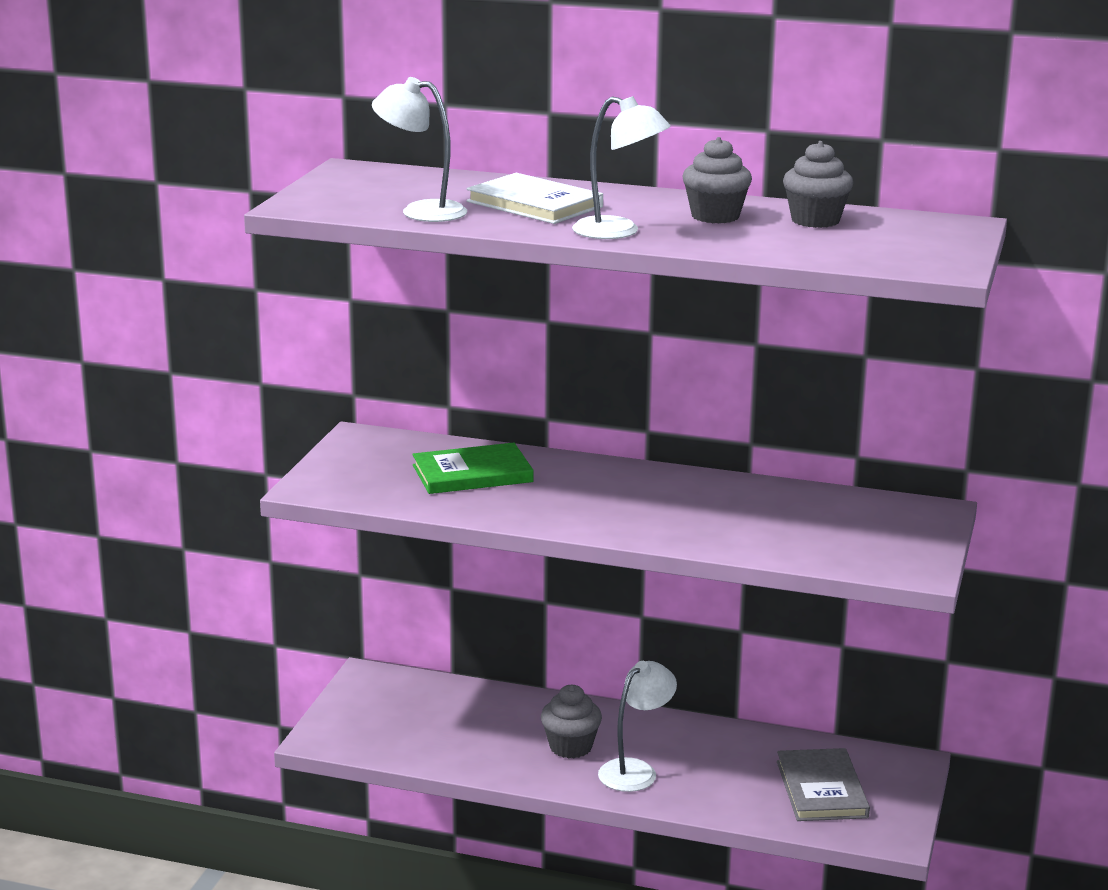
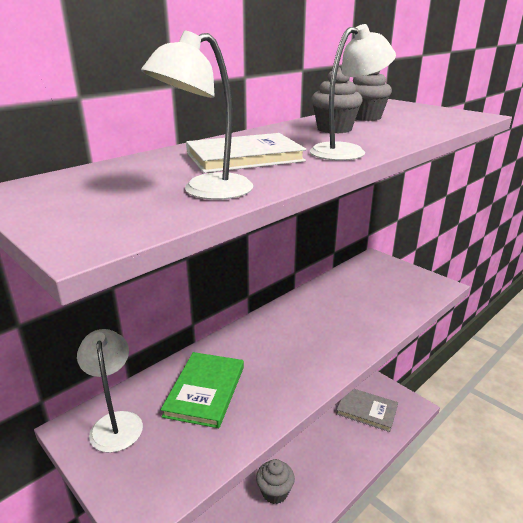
camera: 60 degrees left, 5 degrees up
(635, 770) = (314, 473): white lamp -> white lamp (116, 422)

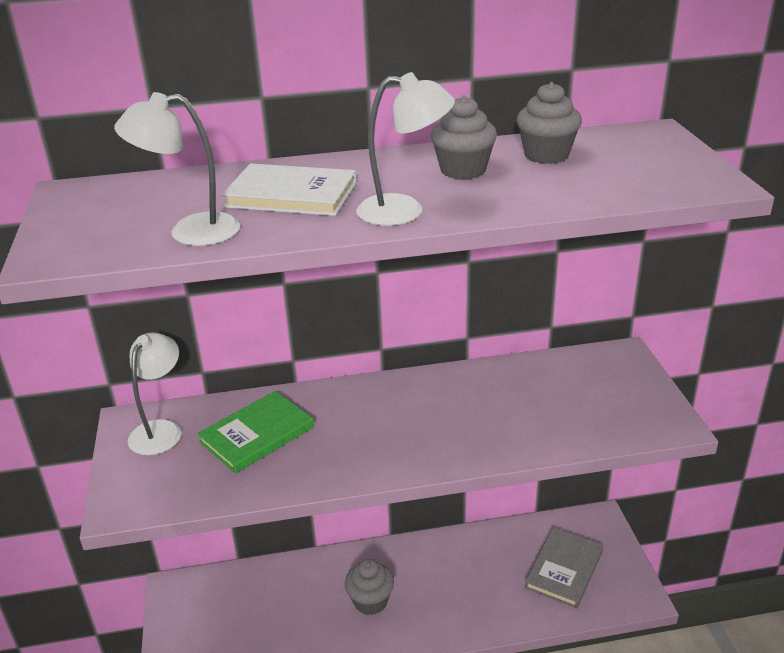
camera: 35 degrees right, 5 degrees up
(367, 410) = (564, 569): grey book -> grey book turned 60 degrees clockwise

